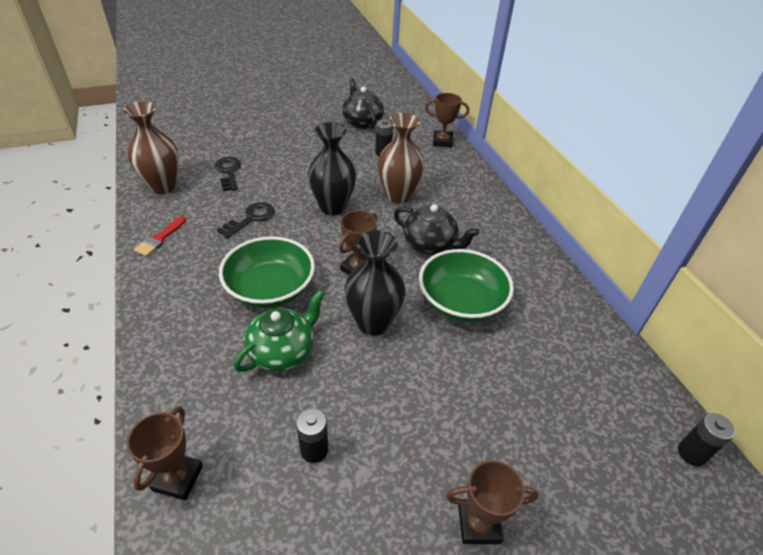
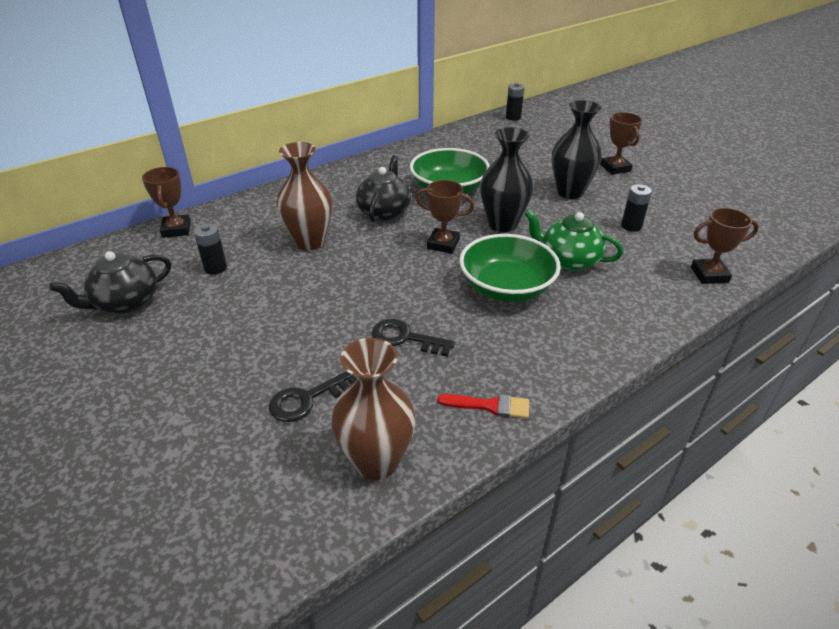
camera: 105 degrees left, 5 degrees down
(333, 207) = (352, 281): black vase -> black vase (570, 192)

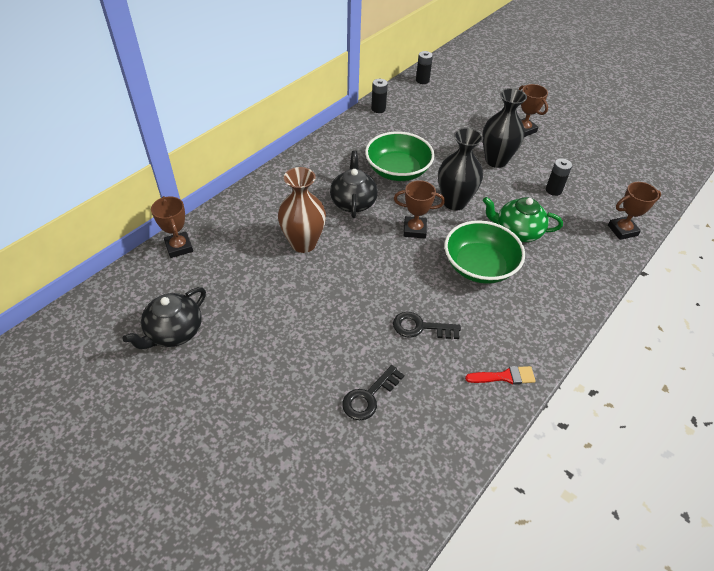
camera: 15 degrees left, 10 degrees up
(215, 268) = (235, 283): black battery -> black battery (378, 109)
(376, 462) = (442, 440): brown vase -> none

